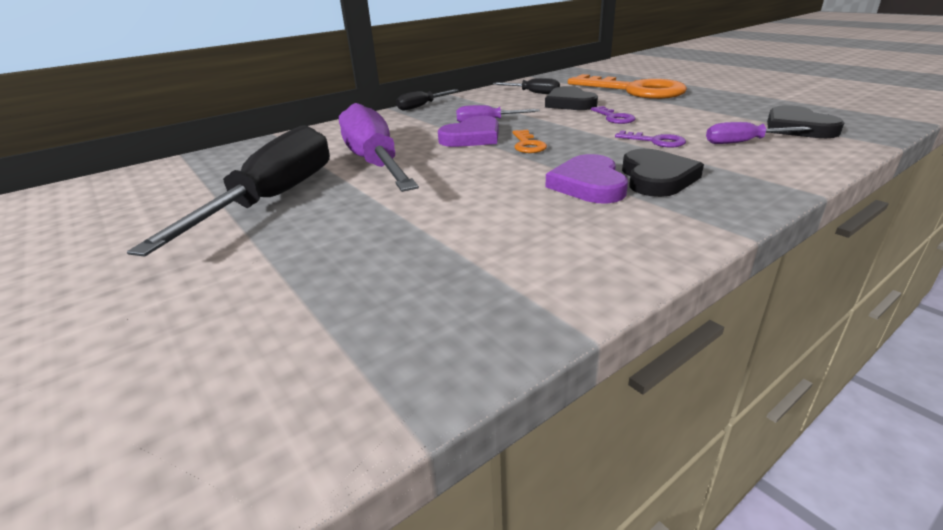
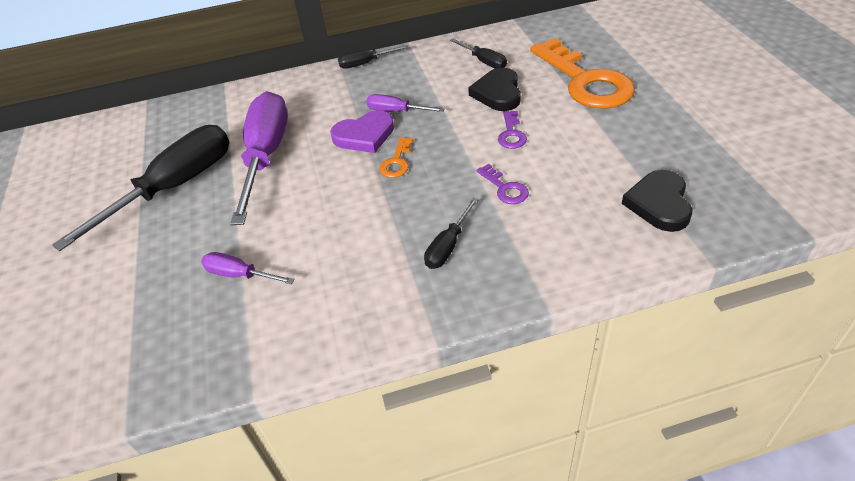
camera: 25 degrees right, 15 degrees up
(588, 184) = (390, 238): purple heart -> none
(656, 178) = (448, 246): black heart -> black screwdriver
(743, 142) = (578, 214): purple screwdriver -> purple screwdriver (239, 275)

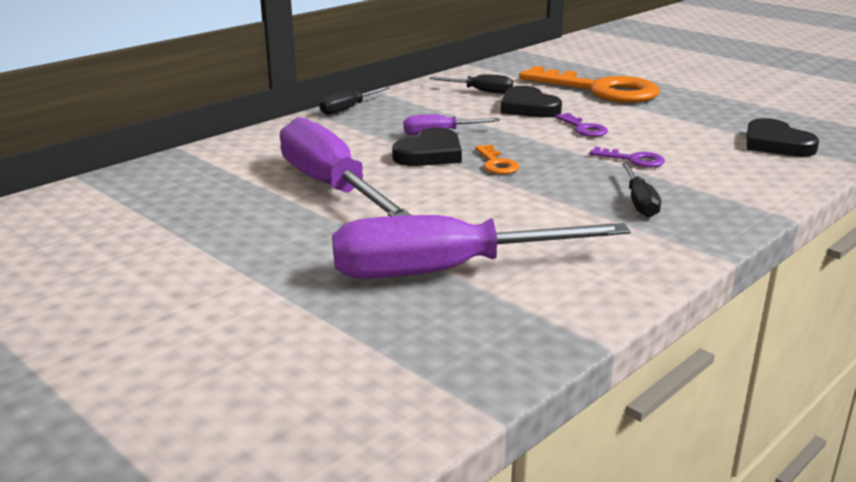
camera: 35 degrees left, 20 degrees down
(174, 187) = (241, 231): black screwdriver -> none
(239, 275) = (444, 271): purple screwdriver -> purple screwdriver, size x2.18
(364, 135) = (430, 154): purple heart -> black heart

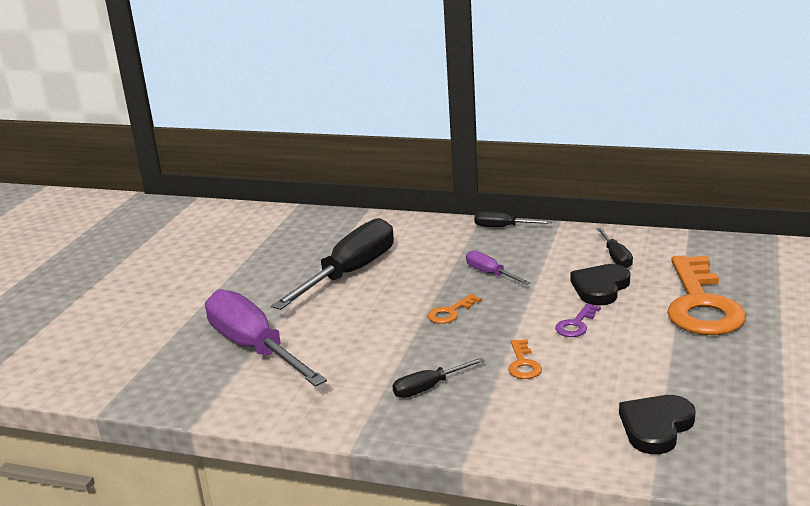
camera: 65 degrees right, 0 degrees up
(331, 186) = (350, 273): purple screwdriver -> black screwdriver
(430, 154) = (444, 284): black heart -> none
(633, 160) = (523, 364): purple key -> orange key

